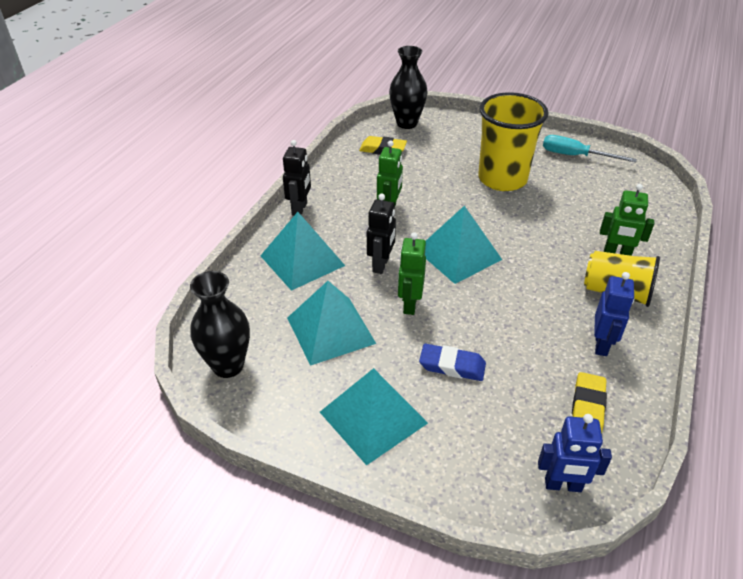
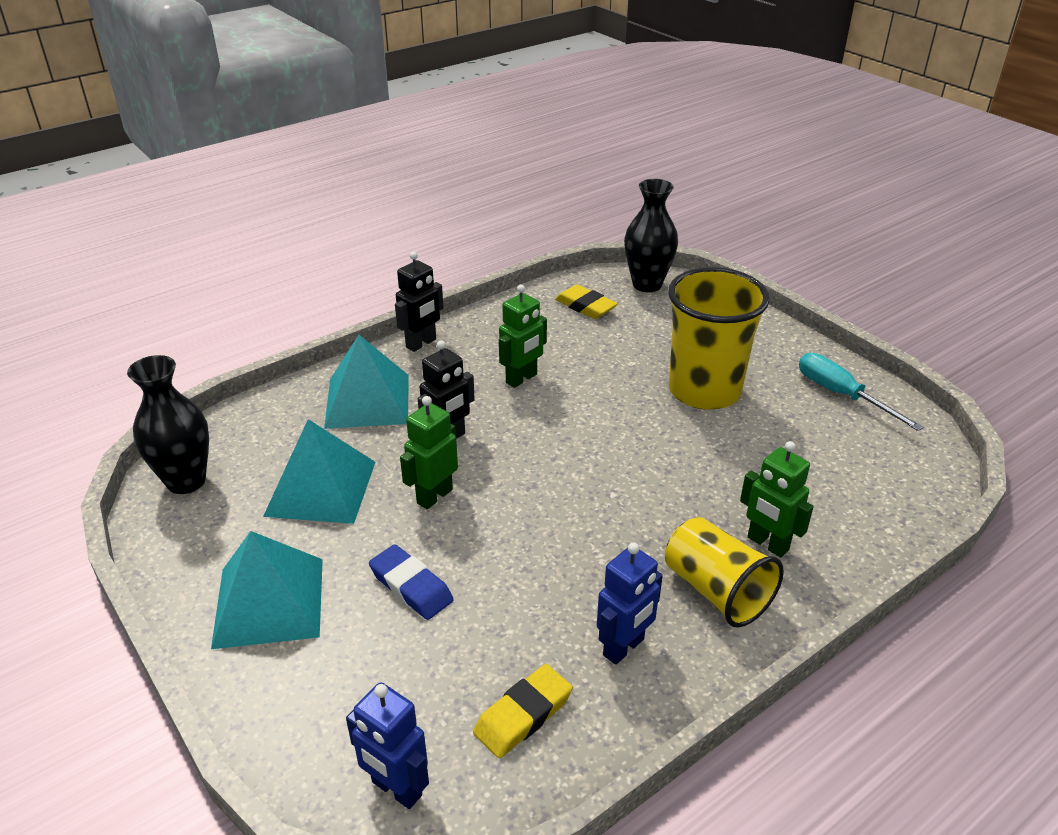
camera: 30 degrees right, 5 degrees down
(458, 254) = (551, 461): turquoise pyramid -> none

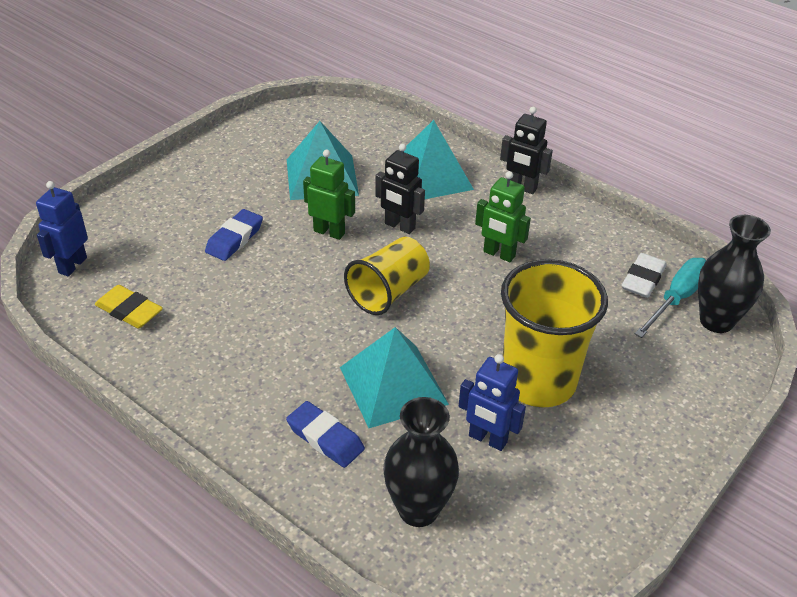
camera: 75 degrees right, 5 degrees up
(186, 481) = (311, 119): black vase -> black vase (418, 510)
(269, 602) = (210, 181): turquoise pyramid -> turquoise pyramid (393, 385)
(585, 306) = (643, 279): yellow eraser -> white eraser
(624, 647) = (193, 355): blue robot -> blue robot (487, 439)
(716, 591) = (261, 405): yellow cup -> yellow cup (388, 292)
(767, 544) = (325, 438): green robot -> blue eraser
(841, 395) = (584, 500): turquoise screwdriver -> turquoise screwdriver (676, 299)

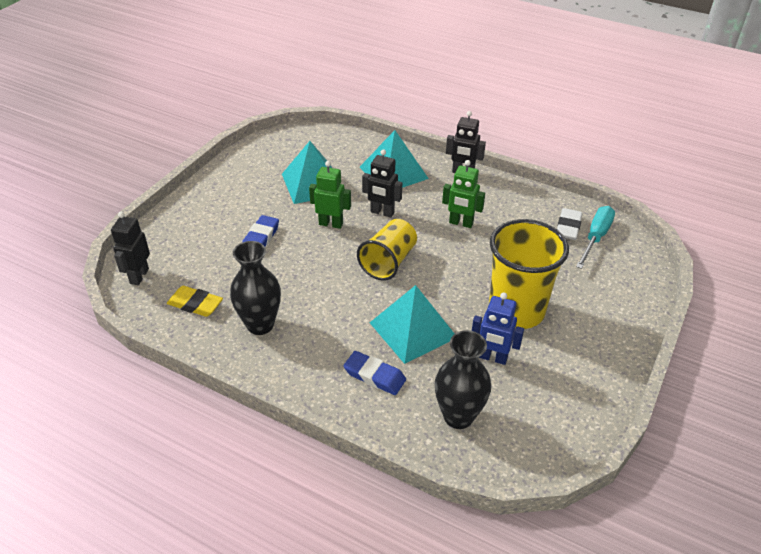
camera: 10 degrees left, 0 degrees up
(72, 265) = (139, 276): blue robot -> black robot
(716, 321) = (627, 249): black vase -> black vase (260, 325)

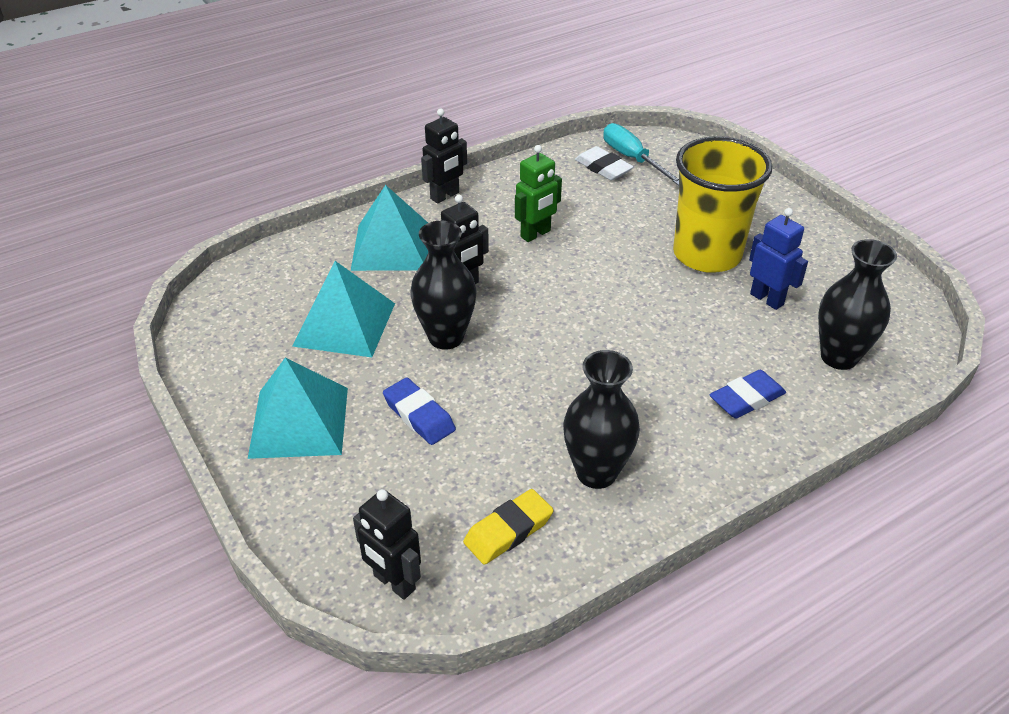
camera: 60 degrees left, 0 degrees up
(331, 224) = (446, 337): green robot -> black vase
(388, 262) = (560, 315): yellow cup -> none
(412, 330) = (689, 340): turquoise pyramid -> turquoise pyramid (299, 422)
(492, 358) = (767, 299): blue robot -> blue robot turned 90 degrees counterclockwise

